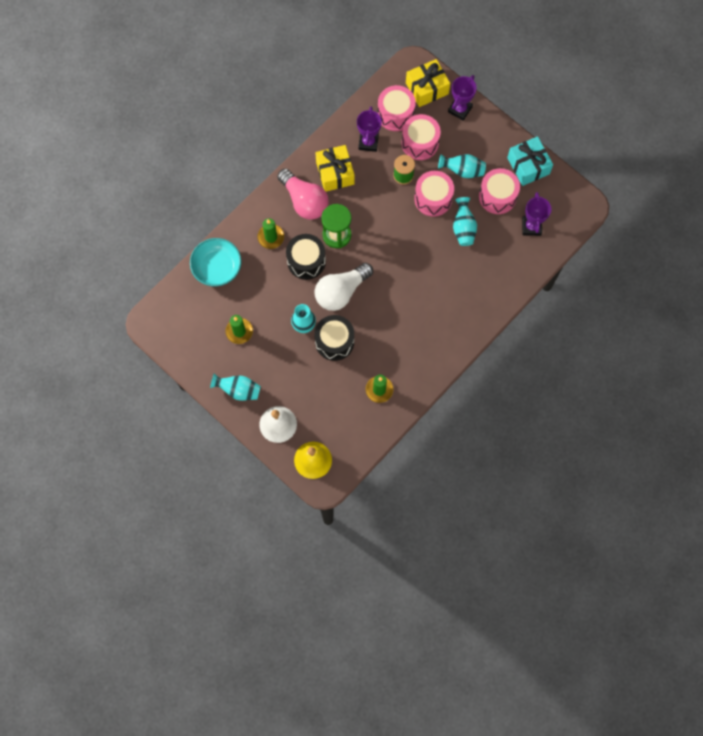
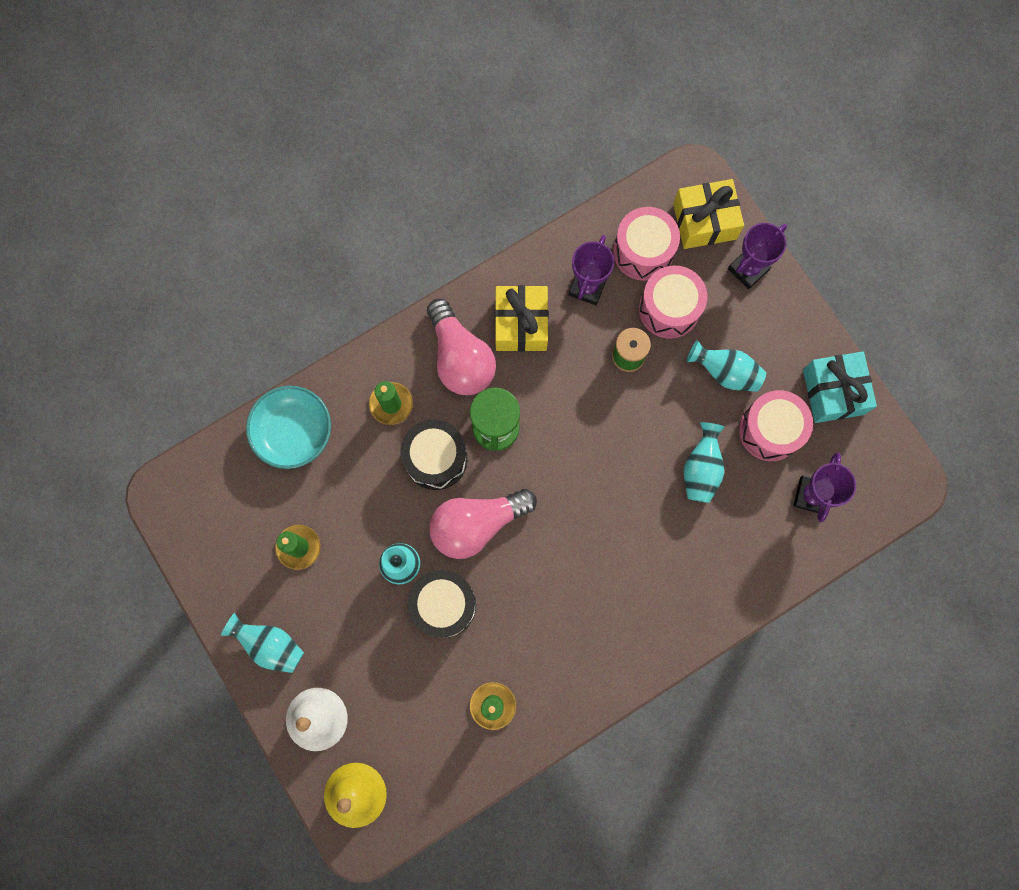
camera: 15 degrees right, 5 degrees up
(341, 292) = (477, 524): white light bulb -> pink light bulb
(433, 199) = (665, 407): pink drum -> none

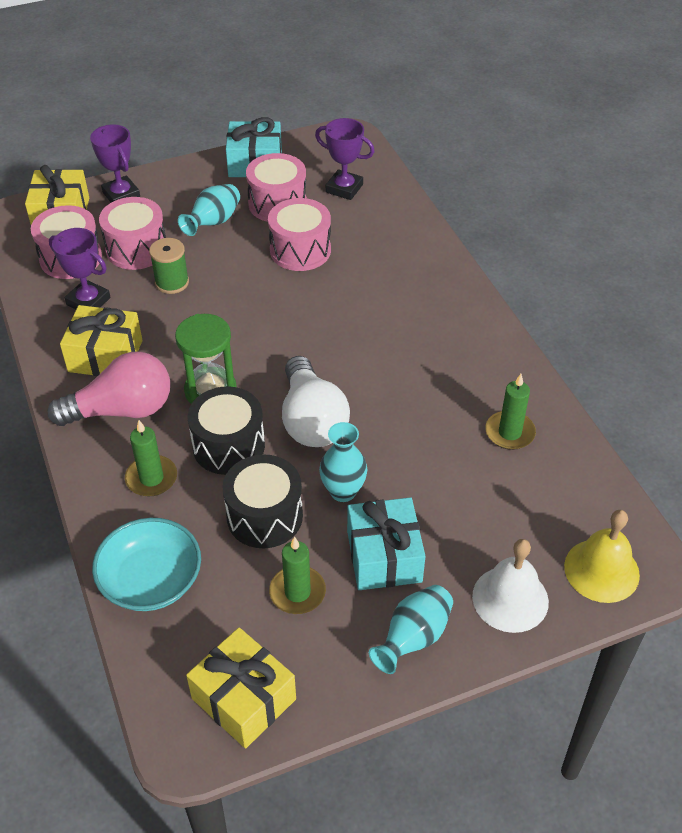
camera: 80 degrees left, 30 degrees down
(203, 526) = (244, 699): none -> yellow gift
(342, 611) = (384, 556): none -> turquoise gift
(443, 605) = (394, 460): black drum -> black drum (264, 516)
(477, 524) = (311, 420): pink light bulb -> white light bulb
(701, 469) = (300, 250): turquoise vase -> pink drum

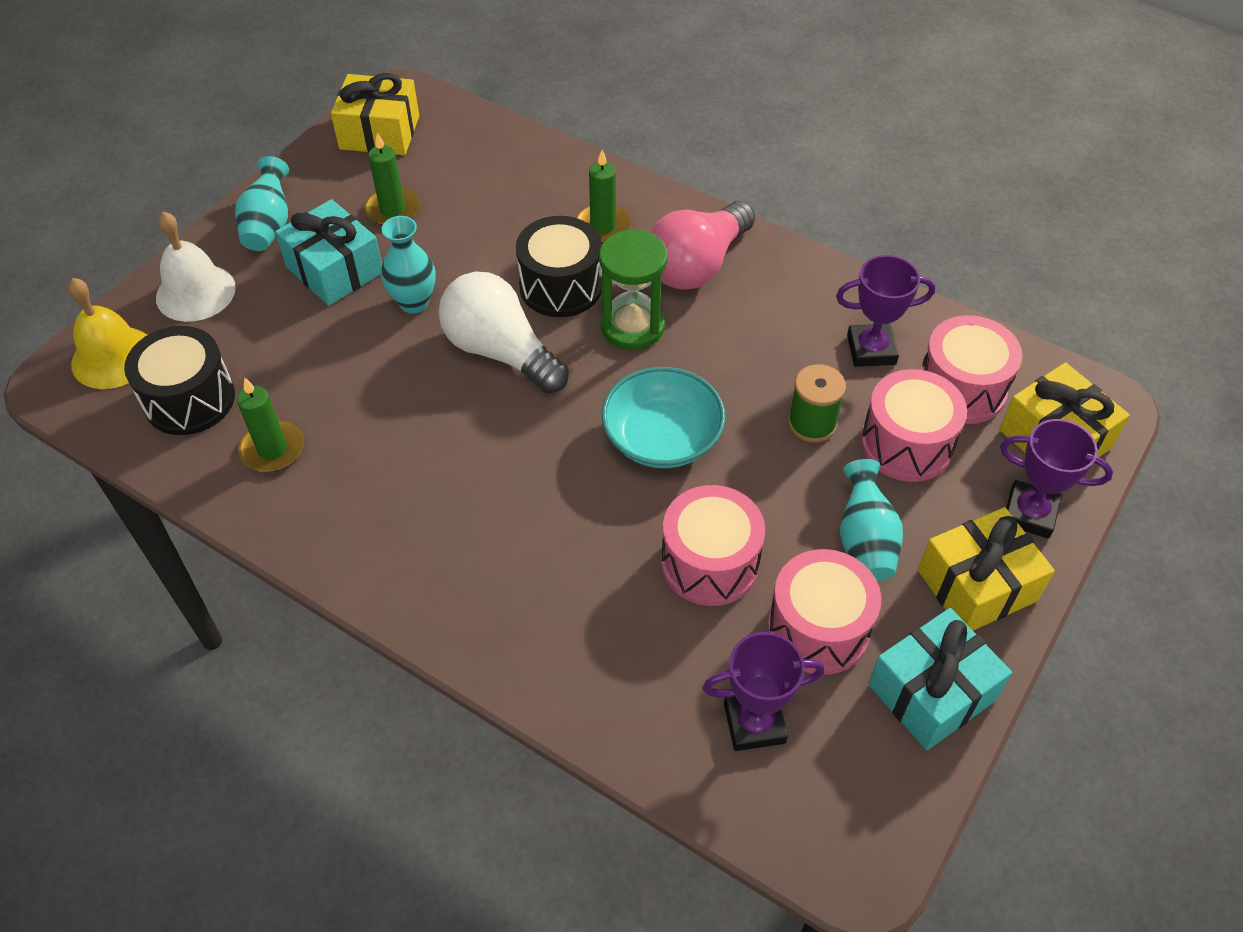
camera: 145 degrees right, 5 degrees up
(105, 356) = (777, 304): yellow gift -> yellow gift (977, 585)
(151, 580) = (522, 162): turquoise bowl -> turquoise bowl (662, 437)
(264, 516) = (470, 248): black drum -> black drum (189, 399)

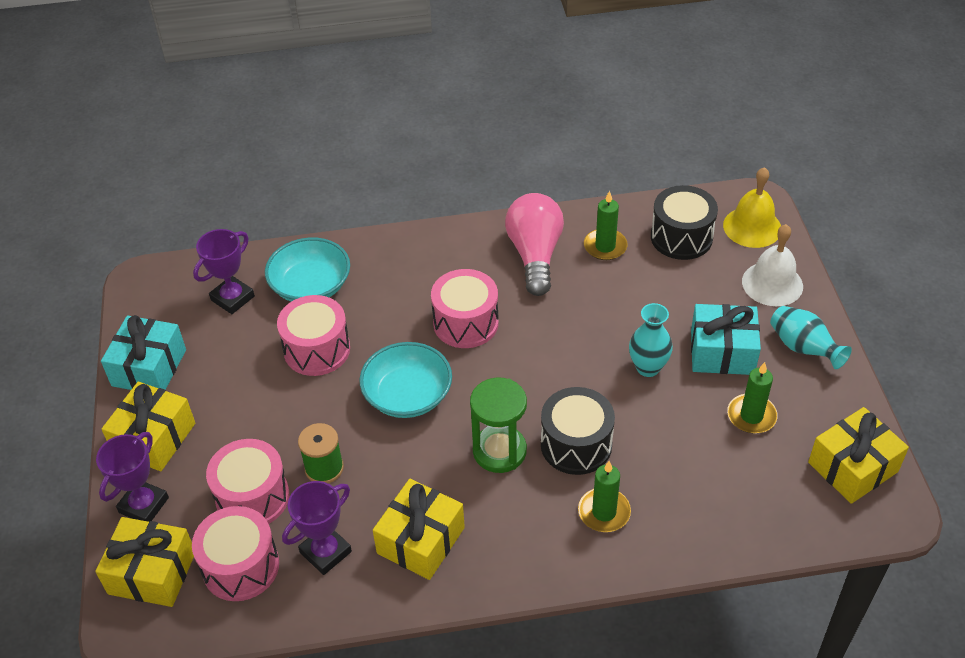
camera: 140 degrees right, 5 degrees down
(501, 351) = (558, 376): white light bulb -> none
(641, 662) = (311, 286): none -> turquoise bowl
(697, 265) = (506, 531): pink light bulb -> pink light bulb (535, 255)
(777, 304) = (420, 540): none -> yellow gift
(818, 628) = (231, 358): pink drum -> pink drum (466, 323)
(864, 541) = (238, 419): turquoise vase -> none
(1029, 513) = (144, 505): purple trophy -> purple trophy turned 45 degrees counterclockwise

